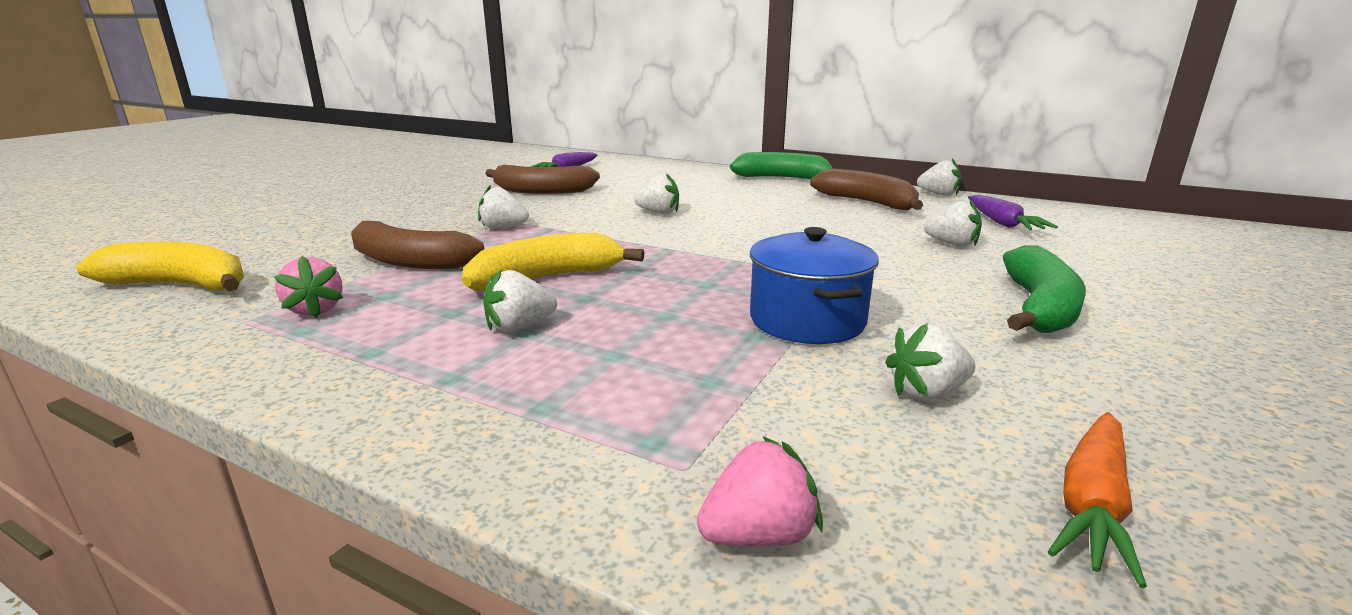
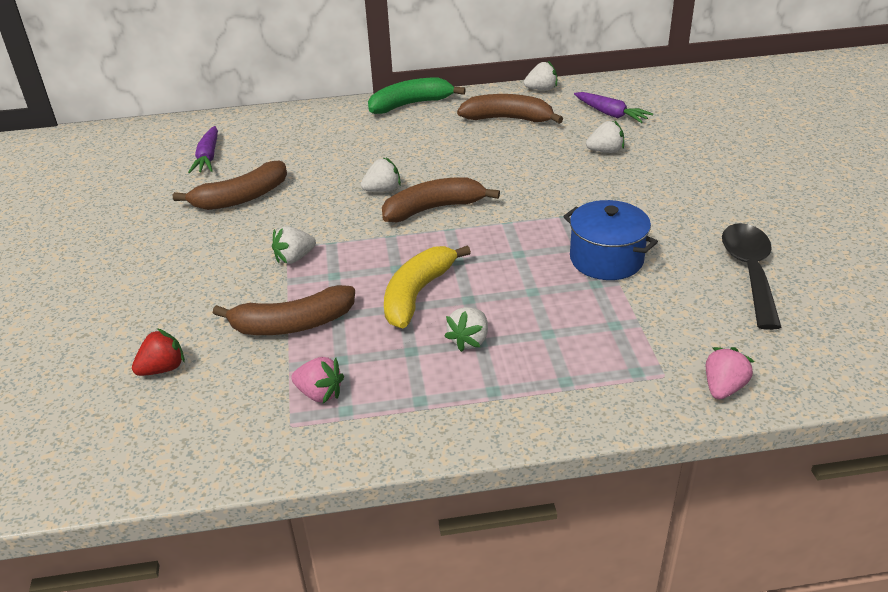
camera: 35 degrees left, 15 degrees up
(181, 285) = (167, 429): yellow banana -> none
(272, 253) = (163, 368): none -> red strawberry
(681, 233) = (433, 209): none -> brown banana
(926, 392) = (706, 283): white strawberry -> none
(1031, 408) = (750, 272): none -> black spoon
(1039, 308) = (697, 196): green banana -> none
(1092, 505) = (805, 313): orange carrot -> none

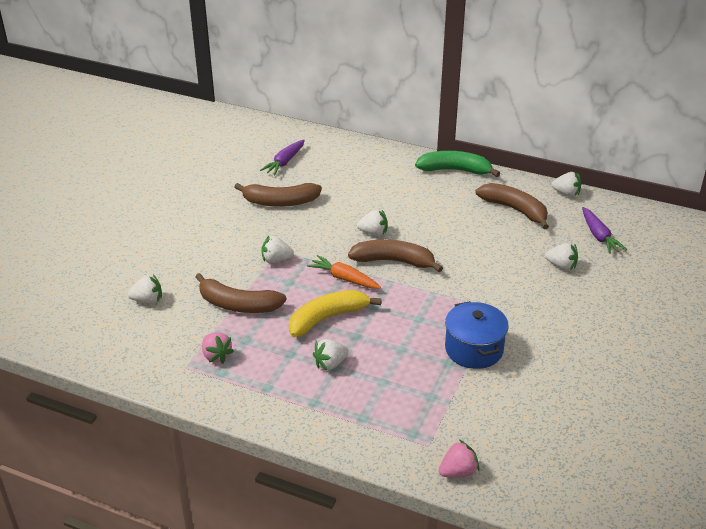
camera: 30 degrees right, 0 degrees up
(163, 368) = (148, 300): red strawberry -> white strawberry
(395, 246) = (344, 278): none -> orange carrot
(750, 272) = (566, 404): black spoon -> none

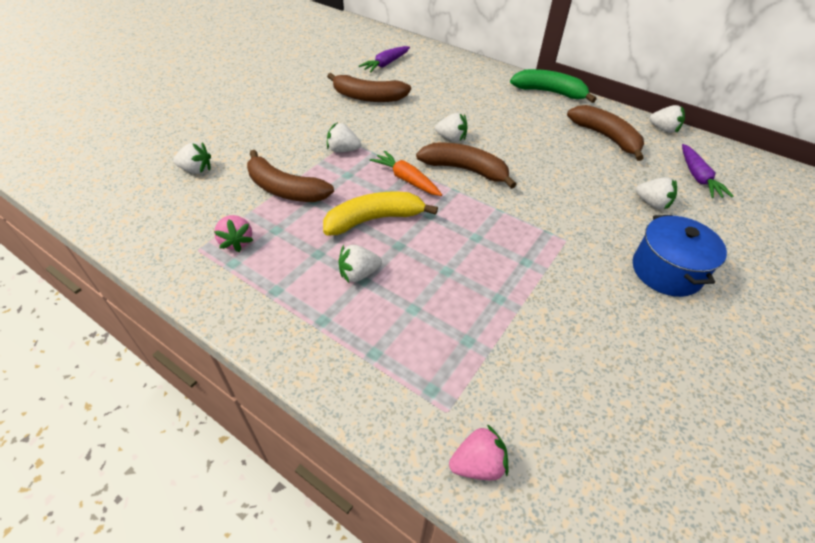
camera: 10 degrees right, 10 degrees up
(474, 349) = (533, 286): blue pot -> blue pot (666, 271)

